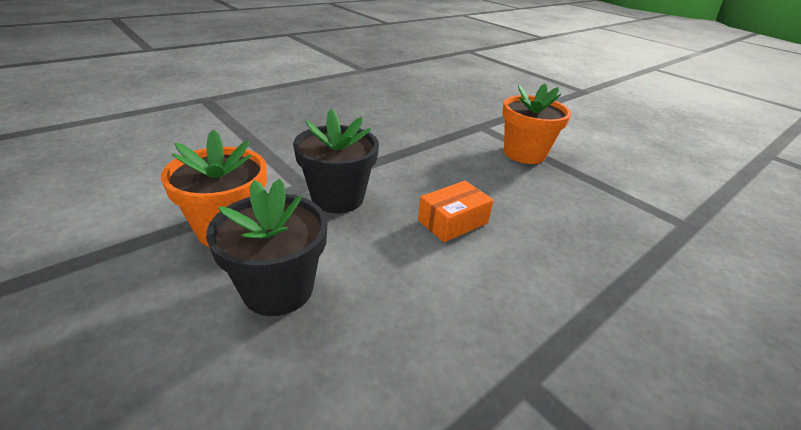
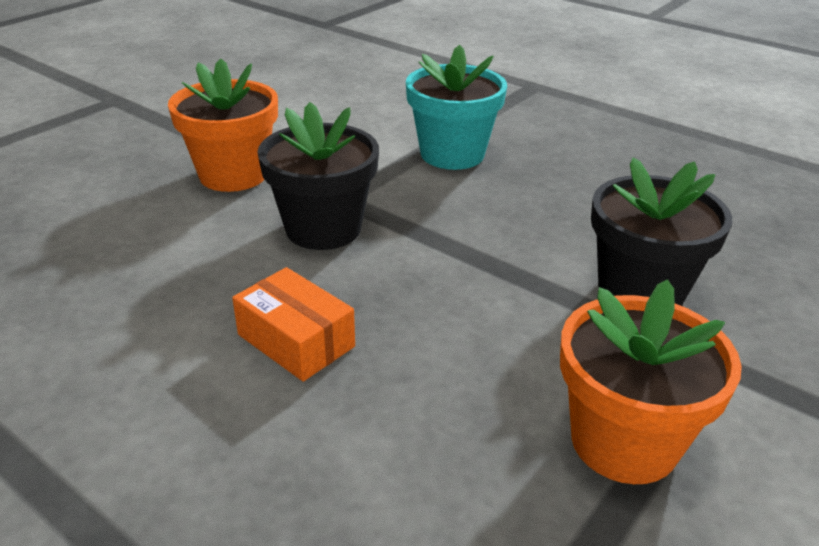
camera: 80 degrees right, 0 degrees up
(274, 140) = (452, 154): none -> turquoise flower pot
(278, 289) = (135, 224): black flower pot -> black flower pot (640, 292)

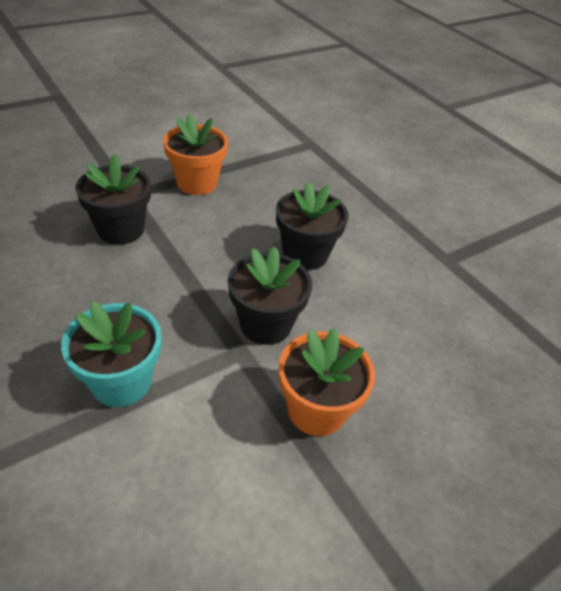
camera: 165 degrees left, 10 degrees up
(296, 340) = (305, 254): orange box -> black flower pot

